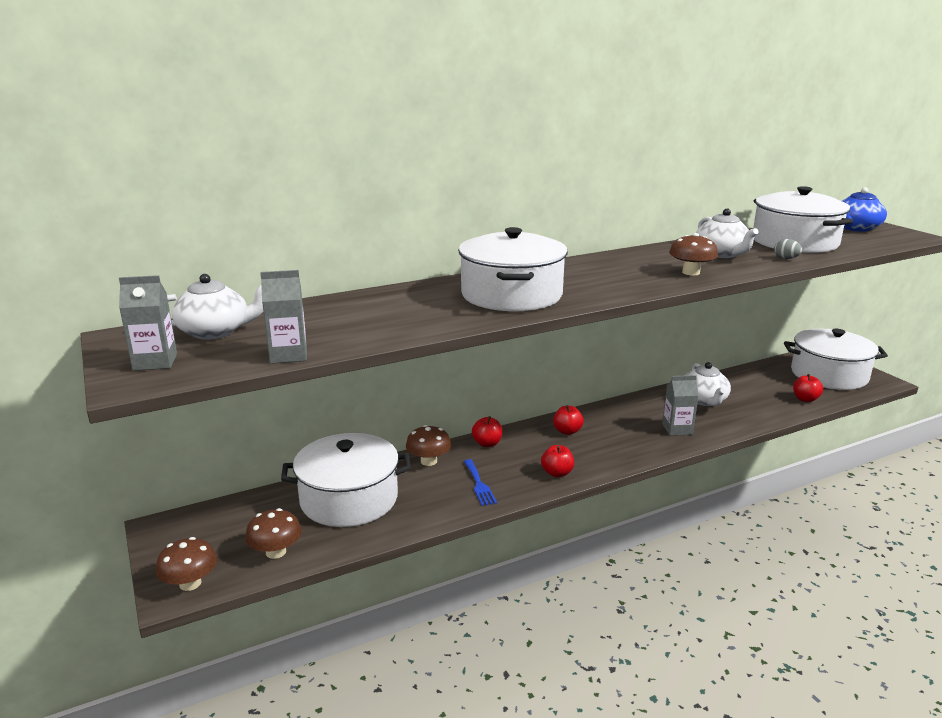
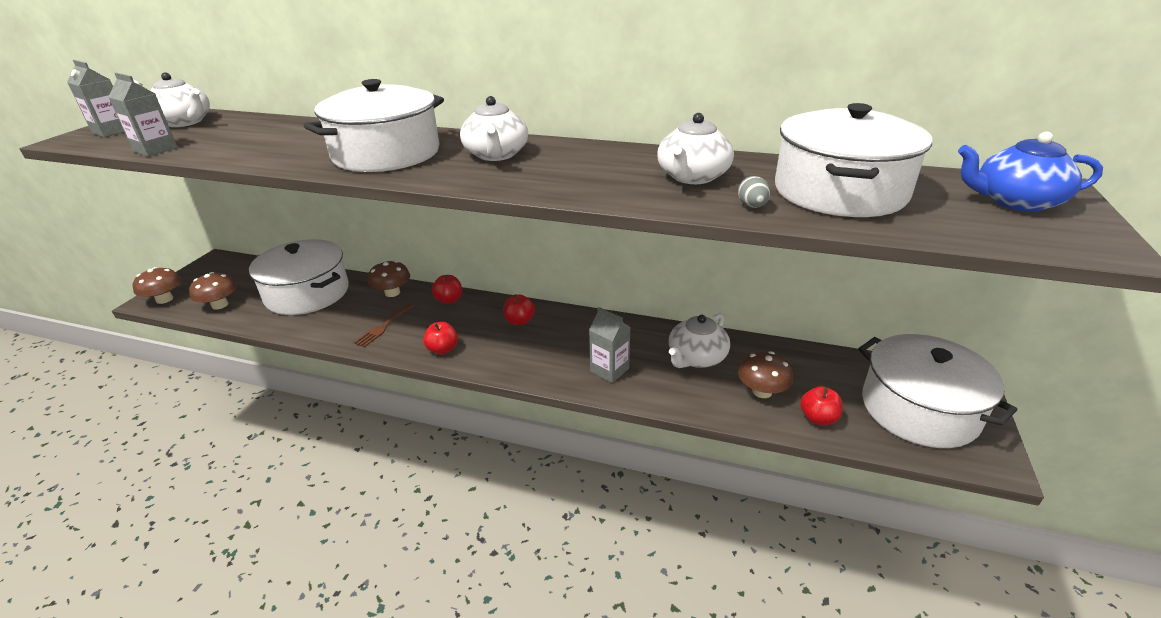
camera: 45 degrees right, 10 degrees up
(479, 484) = (383, 327): blue fork -> brown fork
(586, 274) = (496, 155): none -> white teapot
(691, 272) = (589, 185): brown mushroom -> brown mushroom (762, 391)

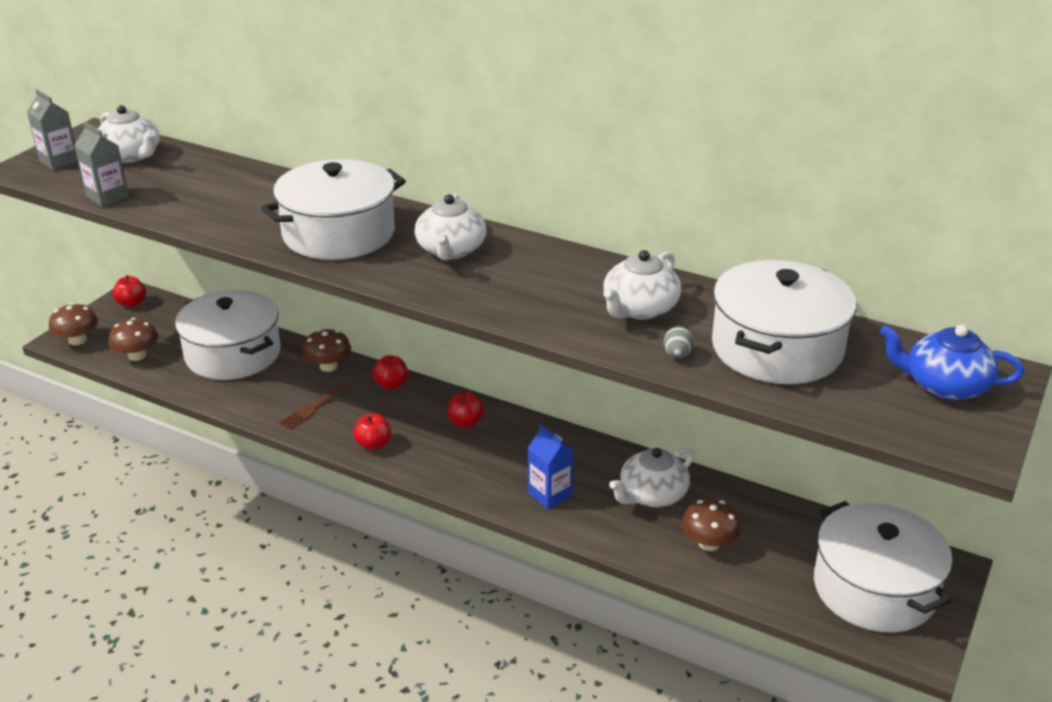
camera: 10 degrees right, 0 degrees up
(609, 370) = (549, 494): grey carton -> blue carton
(818, 418) = (756, 581): red apple -> red apple (132, 303)

